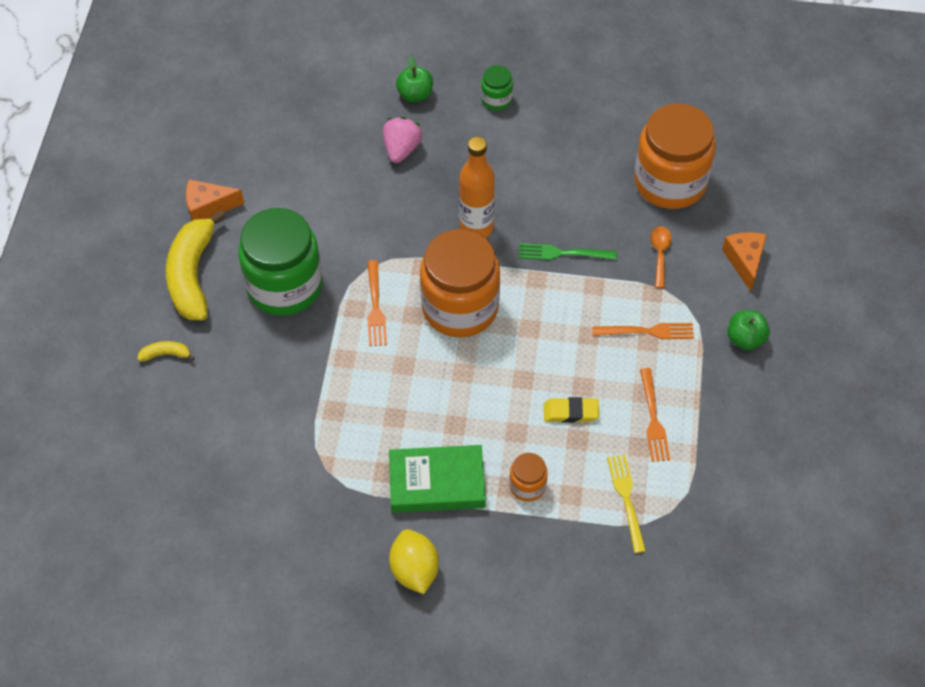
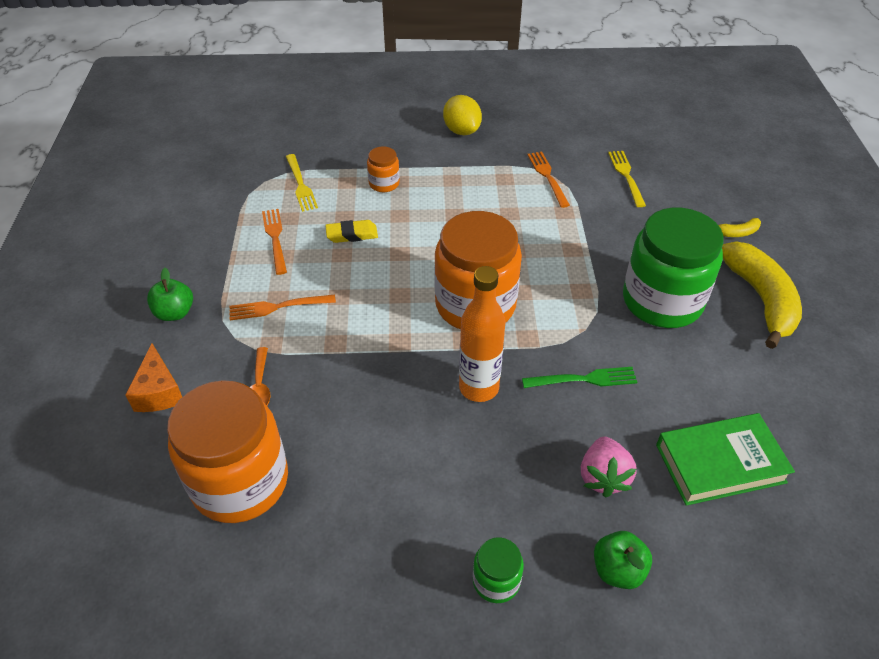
camera: 170 degrees right, 10 degrees down
(208, 207) = (794, 369): orange cheese -> none
(241, 455) = (626, 176): none -> yellow fork
(375, 307) = (561, 294): orange fork -> orange fork (547, 177)
(437, 483) = (459, 177): green book -> green book (720, 463)
(563, 253) = (373, 373): green fork -> green fork (583, 379)

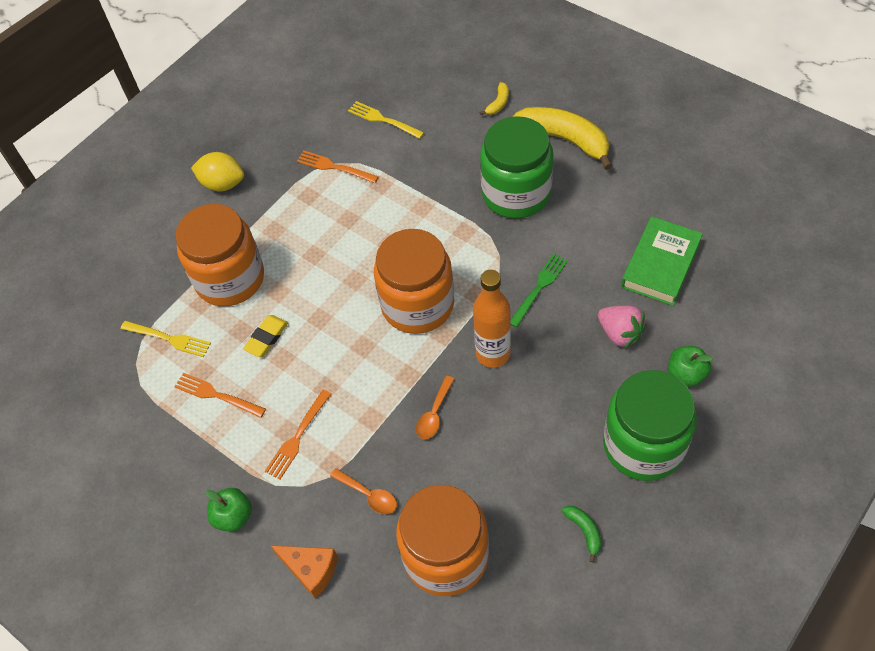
camera: 45 degrees left, 10 degrees up
(352, 586) = (584, 531): none -> green banana
(378, 383) = (434, 414): none -> orange spoon
(384, 183) = (230, 278): orange jar -> orange jar, size x2.25
(496, 581) = (643, 445): green jar -> green jar, size x2.25

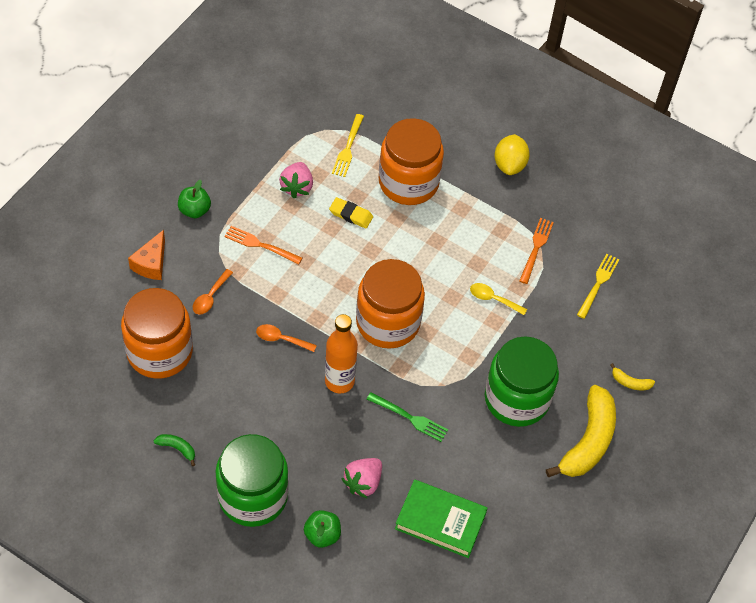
camera: 75 degrees right, 0 degrees up
(217, 395) = (297, 187): orange fork -> pink strawberry
(394, 207) = (493, 299): none -> yellow spoon
(584, 531) = (177, 448): green banana -> green banana turned 120 degrees counterclockwise

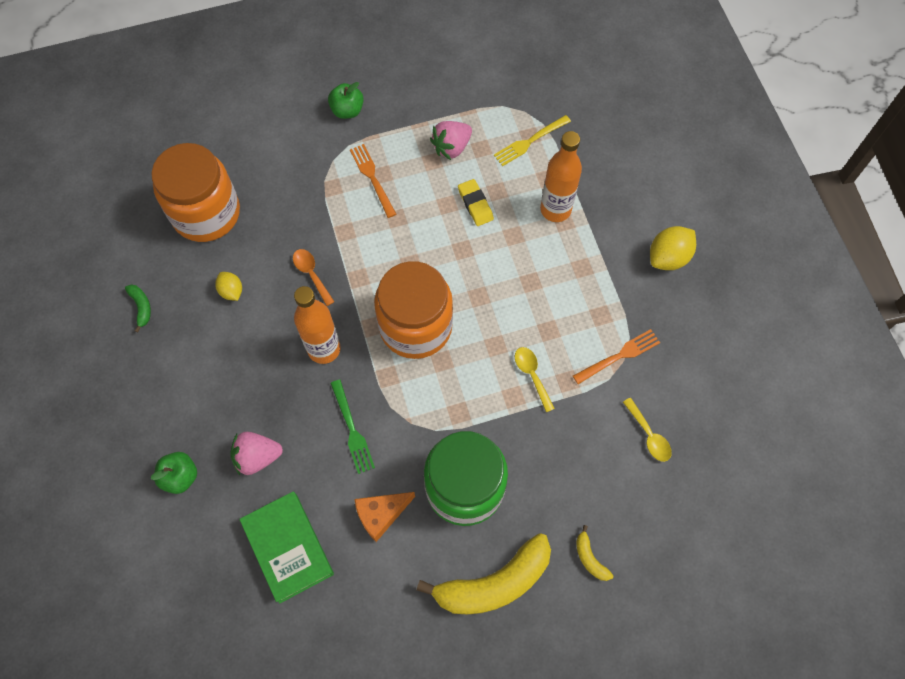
camera: 45 degrees right, 10 degrees up
(151, 263) = (270, 133): orange cheese -> orange cheese (381, 514)
(210, 297) = (289, 195): orange spoon -> none
(234, 390) = (231, 291): none -> yellow lemon
(253, 496) = (159, 396): green jar -> none
(408, 182) = (555, 209): orange jar -> orange bottle
(598, 284) = (649, 435): yellow fork -> yellow spoon

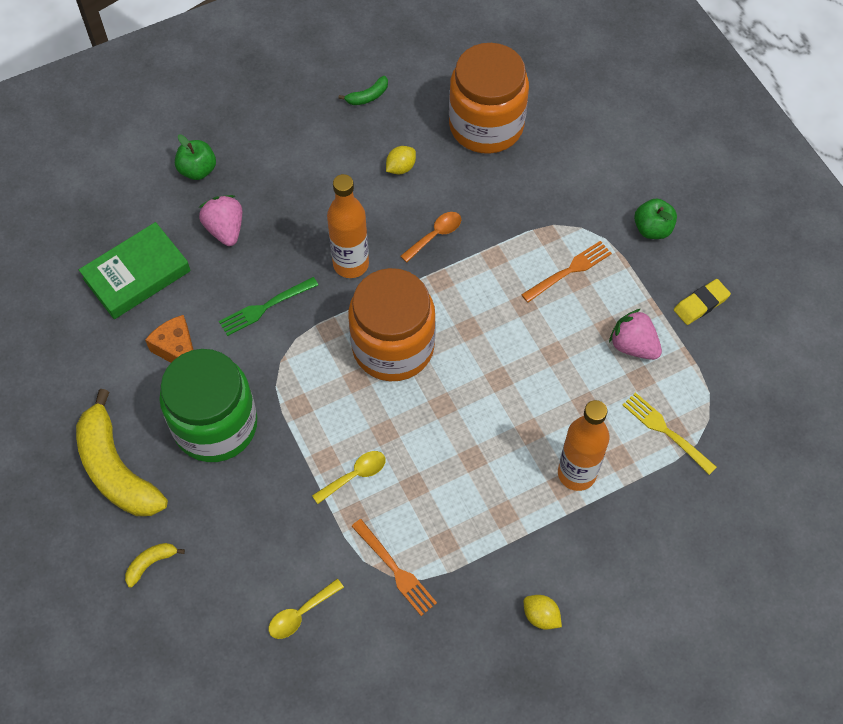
camera: 80 degrees right, 5 degrees down
(475, 204) = (561, 383): yellow eraser -> yellow eraser (701, 304)
(668, 257) = (541, 616): yellow lemon -> yellow lemon, size x0.61

